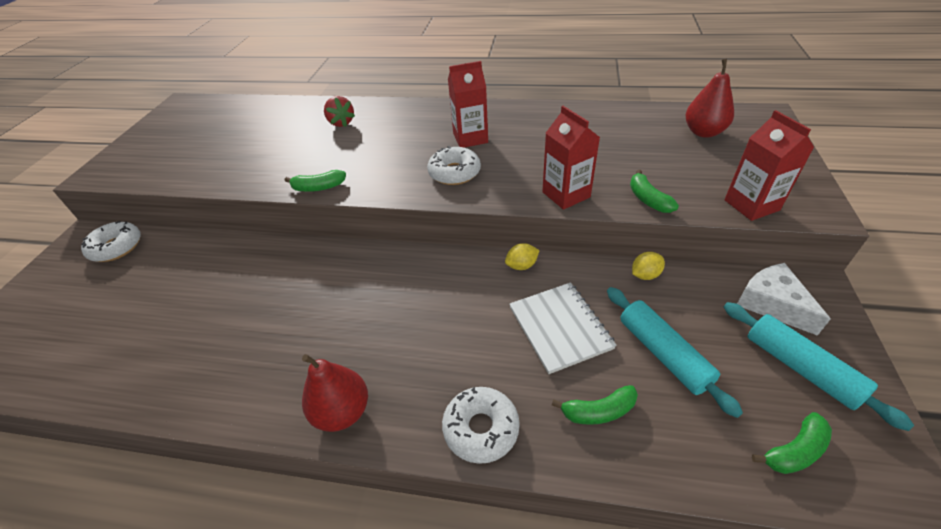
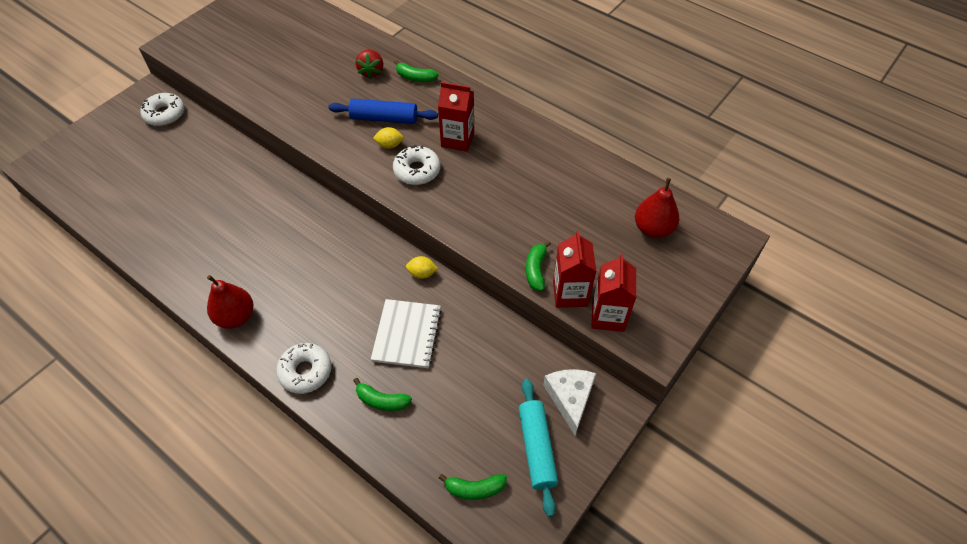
camera: 25 degrees right, 10 degrees up
(318, 187) = (311, 136): green banana -> green banana (415, 77)
(384, 149) = (384, 118): none -> blue rolling pin
(566, 194) = (480, 234): red carton -> red carton (570, 293)
(645, 275) = (502, 328): yellow lemon -> yellow lemon (389, 145)
(663, 354) = (457, 389): turquoise rolling pin -> none

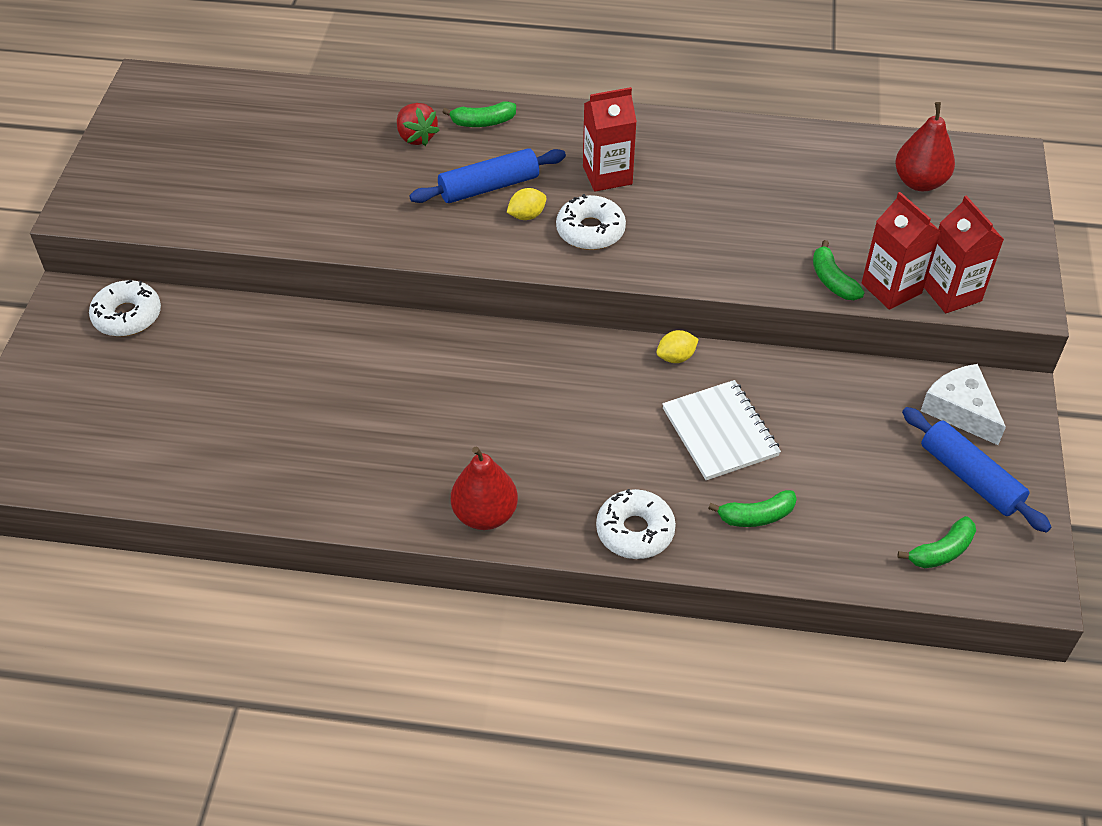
camera: 30 degrees left, 5 degrees down
(537, 448) = (970, 477): turquoise rolling pin -> blue rolling pin

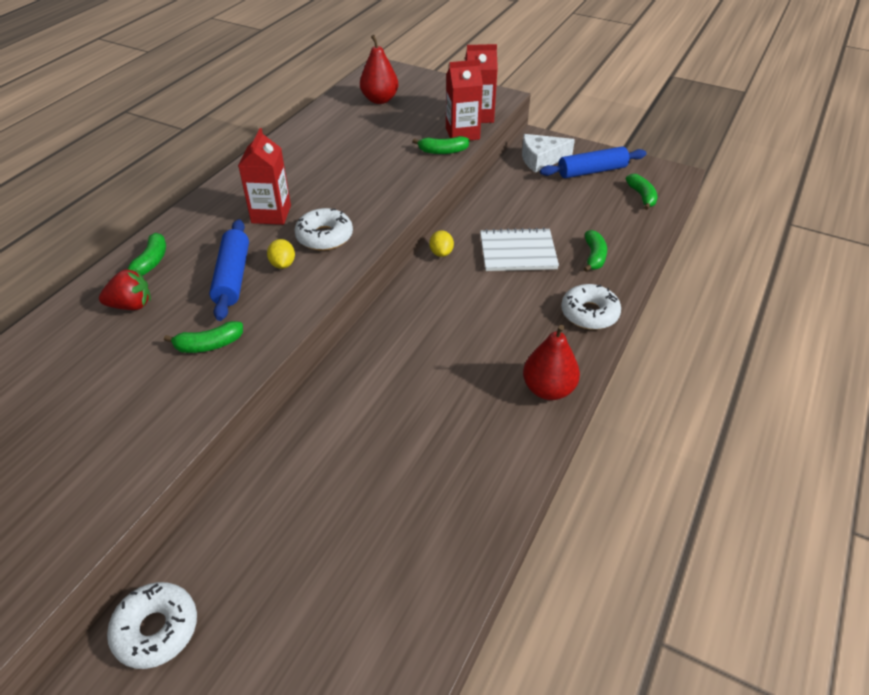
camera: 70 degrees left, 5 degrees down
(387, 209) = (209, 345): none -> green banana

